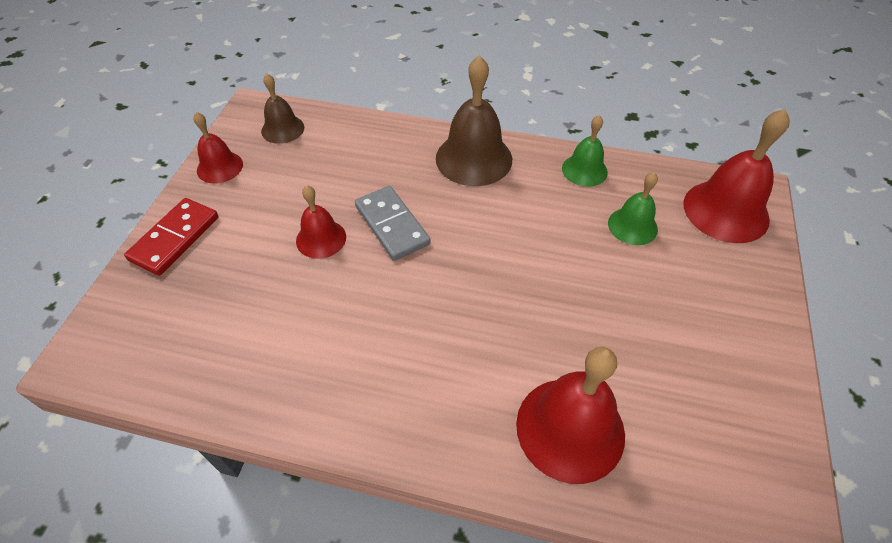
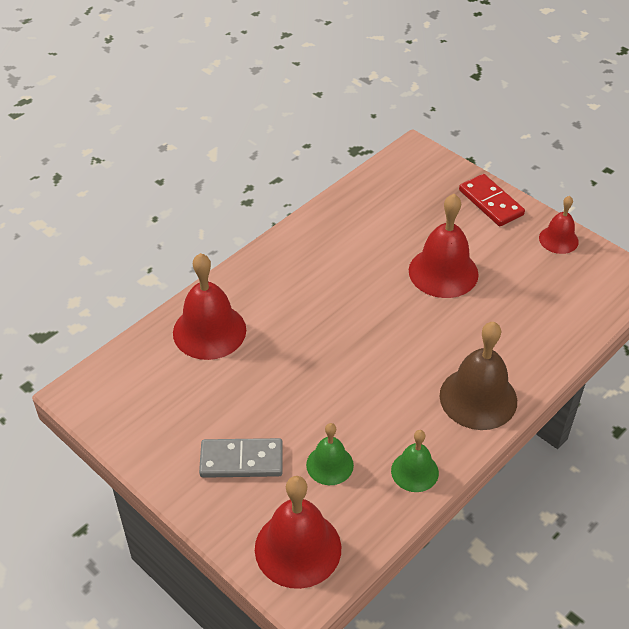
camera: 120 degrees right, 5 degrees down
(282, 129) = (590, 287): brown bell -> none
(321, 238) = (443, 272): red bell -> red bell, size x1.72
(391, 225) = (431, 314): grey domino -> grey domino (241, 460)

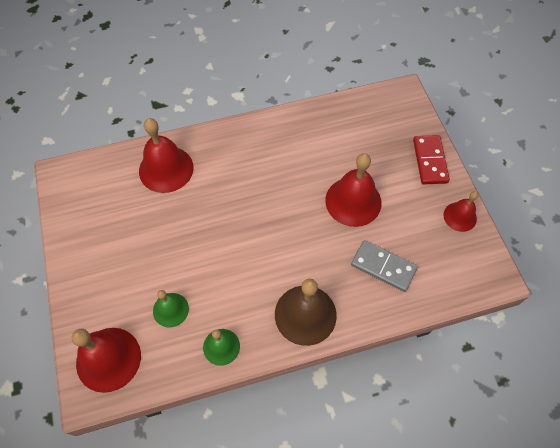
camera: 30 degrees right, 15 degrees up
(241, 460) = (119, 275): grey domino -> grey domino (383, 267)

